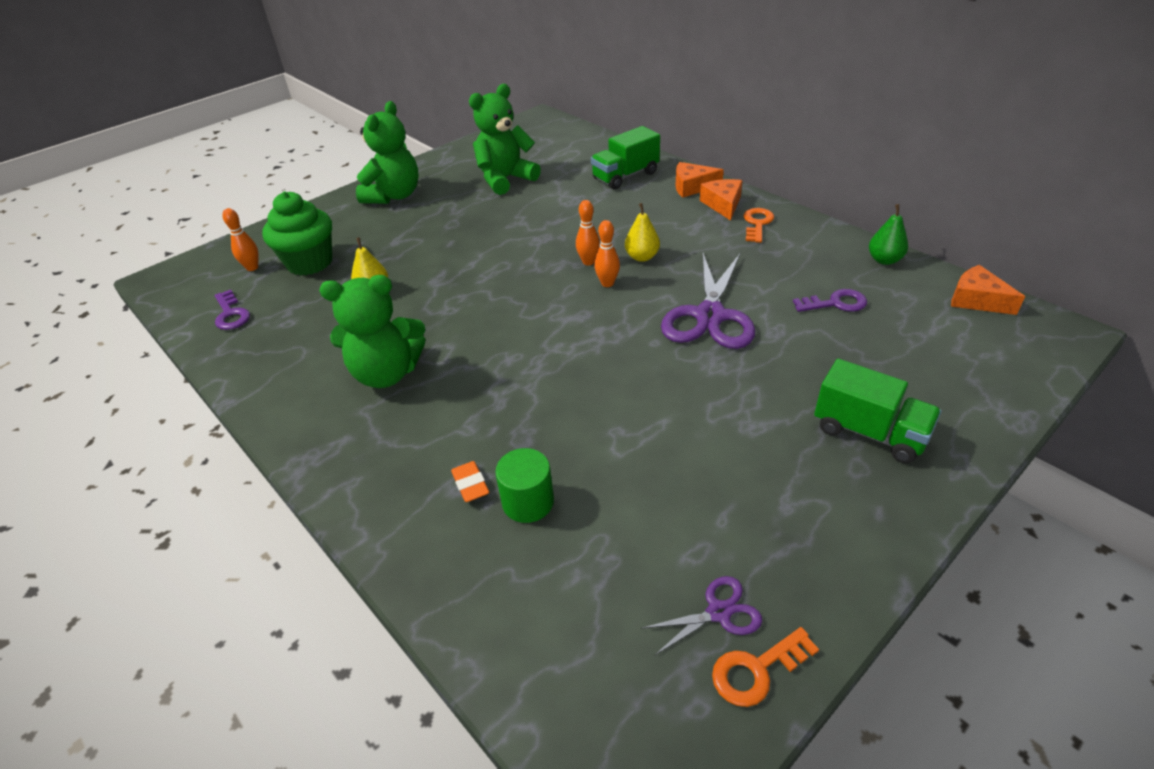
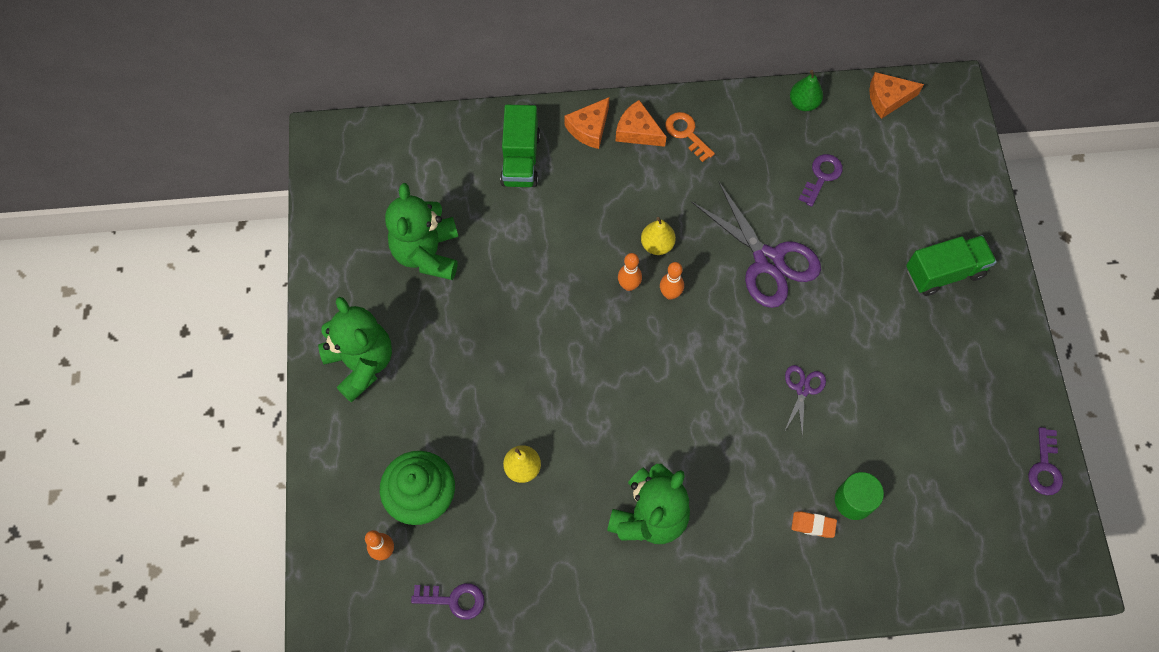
camera: 55 degrees left, 25 degrees up
(719, 612) = (1002, 457): purple scissors -> purple scissors (803, 389)
(756, 670) = (1044, 467): orange key -> purple key

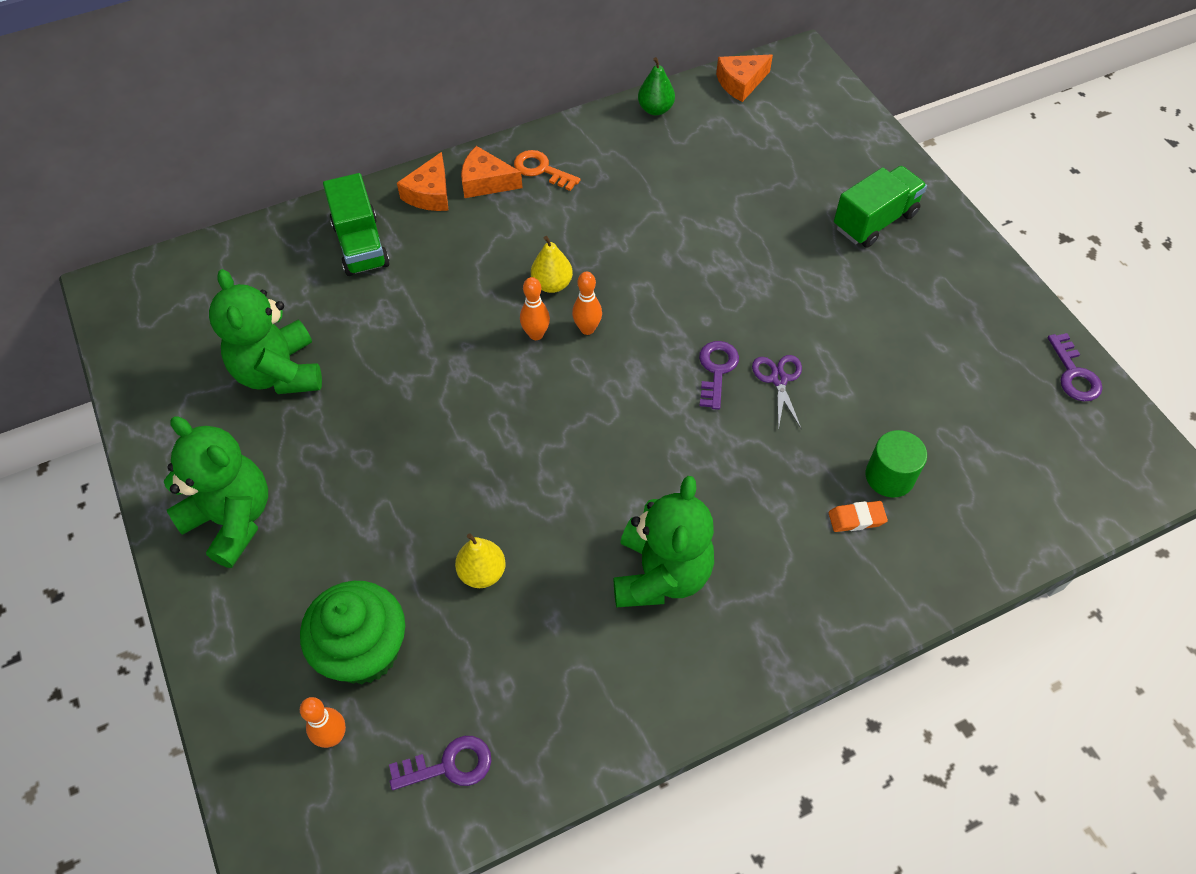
camera: 20 degrees left, 10 degrees down
(768, 261) = (683, 264): purple scissors -> none
(821, 176) = (705, 170): purple key -> purple key (716, 370)

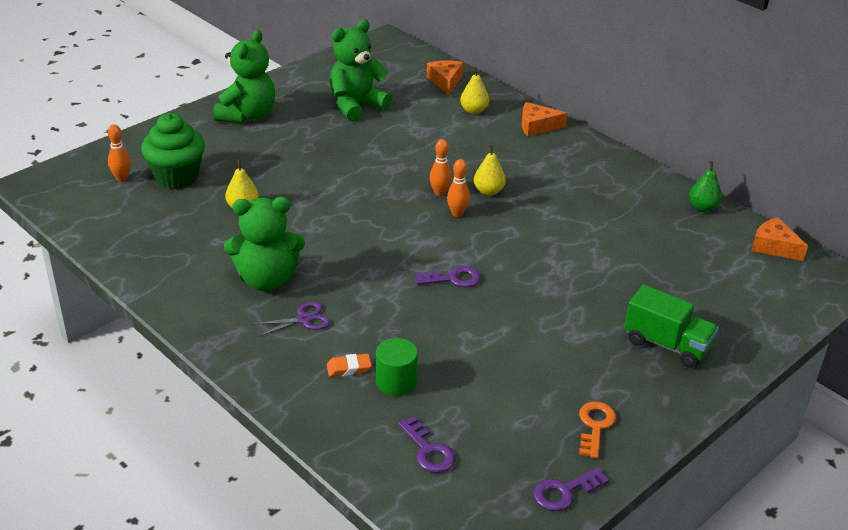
camera: 70 degrees right, 20 degrees down
(361, 245) = (474, 110): green truck -> yellow pear
(449, 765) = (112, 221): purple key -> purple key (428, 450)
(486, 182) = (565, 146): orange cheese -> orange cheese (445, 81)
(541, 170) = (595, 167): orange key -> orange key (595, 426)
(779, 379) = (461, 311): purple scissors -> purple scissors (304, 319)
(856, 519) = (349, 368): orange eraser -> orange eraser turned 75 degrees counterclockwise

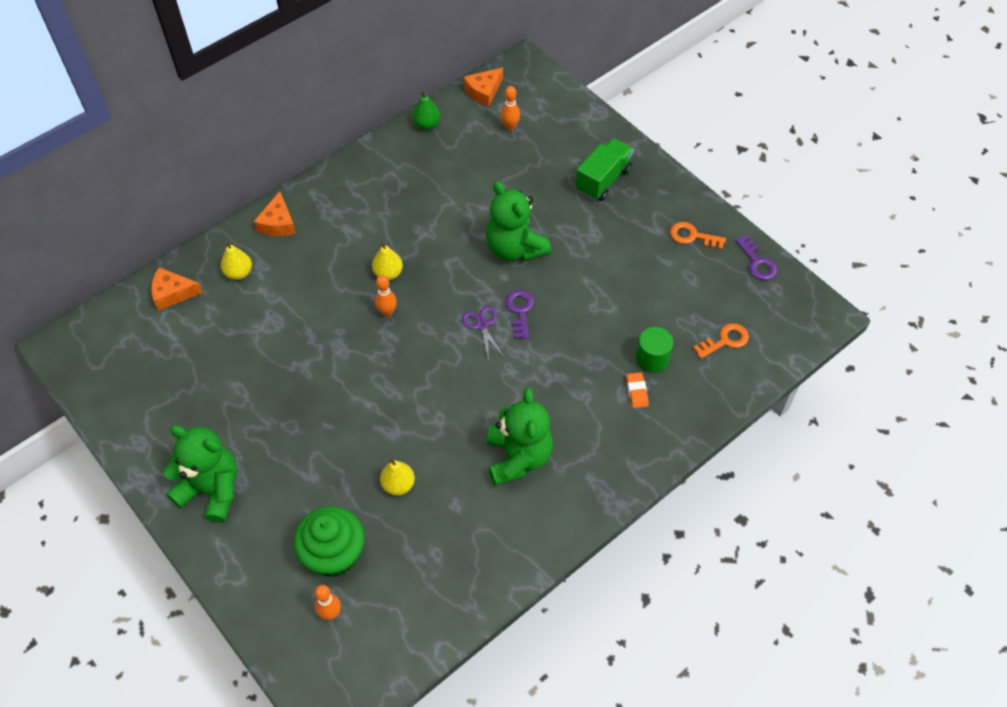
camera: 85 degrees left, 20 degrees up
(304, 319) = (575, 426): purple scissors -> purple scissors (482, 325)
(356, 106) = (210, 379): green teddy bear -> green teddy bear (515, 248)
(428, 450) = (725, 340): purple key -> orange key
(457, 213) = (422, 300): orange bowling pin -> orange bowling pin (510, 127)

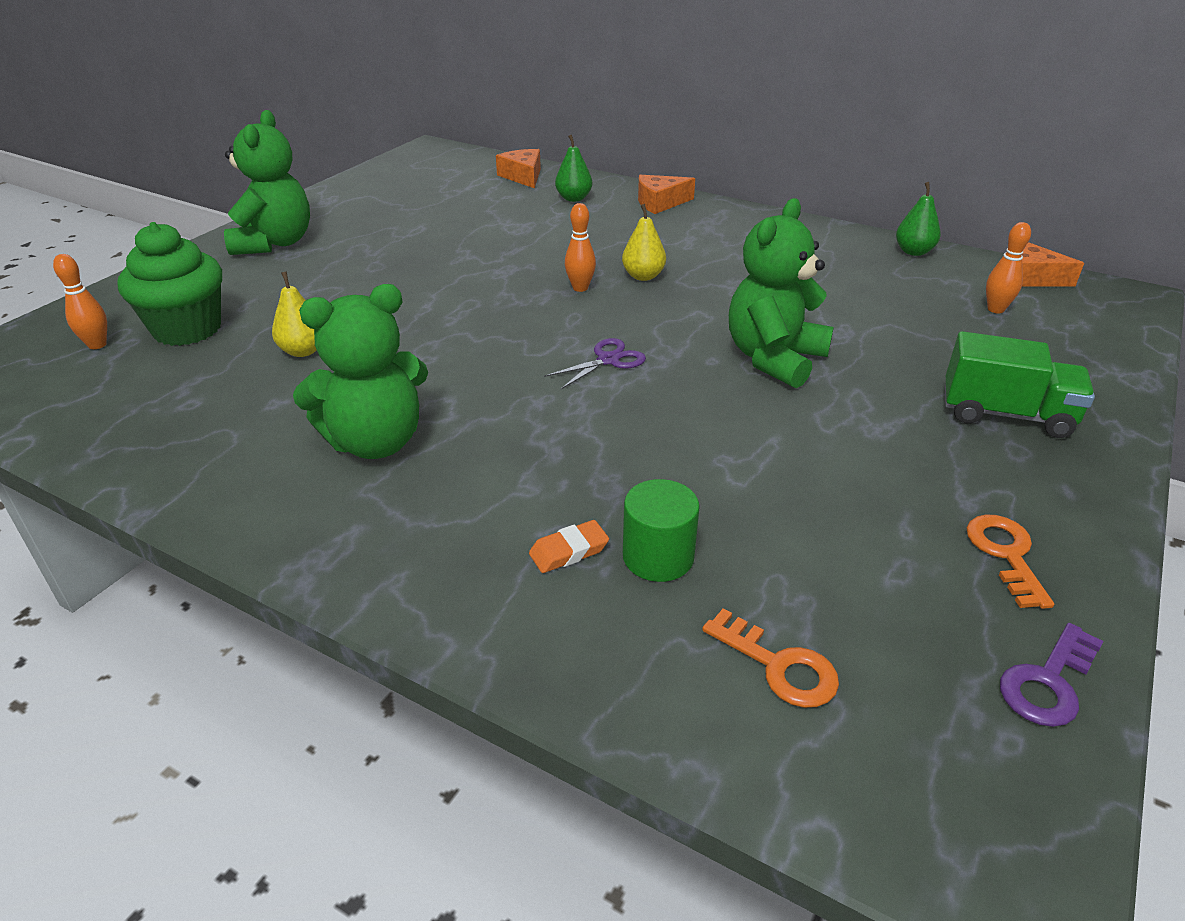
camera: 70 degrees right, 20 degrees down
(239, 273) = (574, 198): yellow pear -> green pear
(520, 311) = (659, 387): purple key -> none

